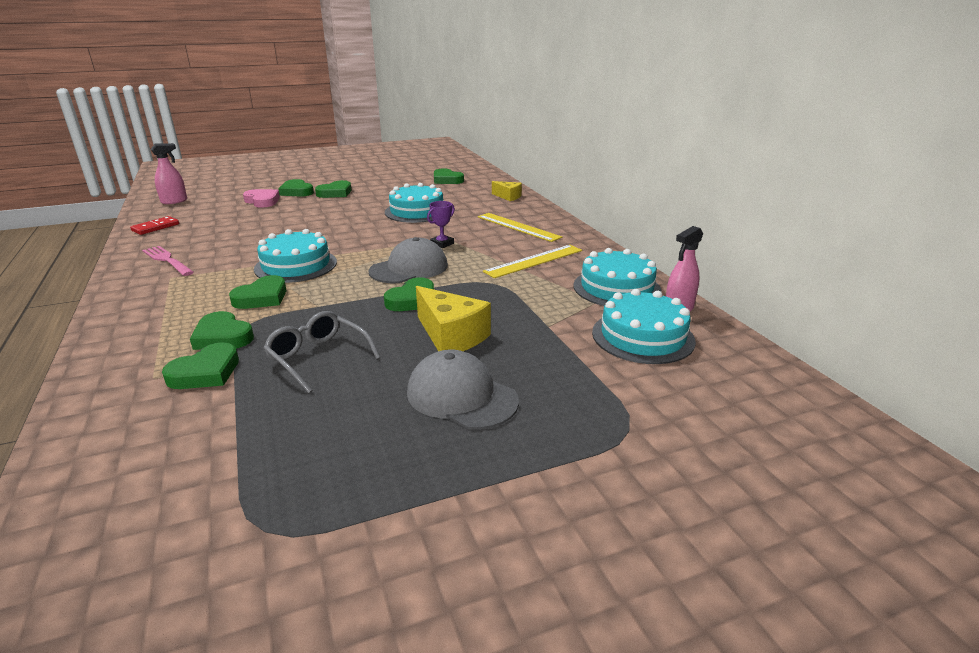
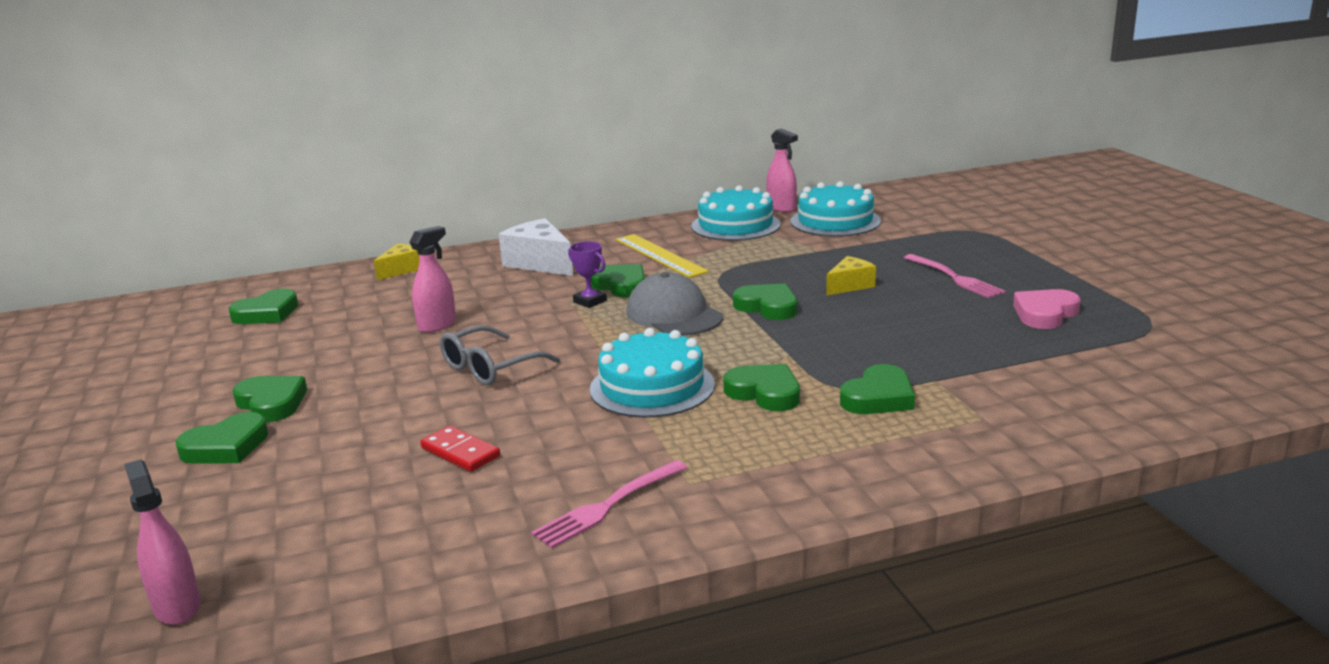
camera: 85 degrees left, 5 degrees down
(155, 227) = (396, 575): red domino -> red domino (460, 452)
(206, 372) = (960, 390): green heart -> green heart (620, 285)
(262, 201) = (273, 475): pink heart -> pink heart (1045, 314)
(318, 357) = (910, 339): grey glasses -> grey glasses (490, 368)
(417, 211) = (437, 325): turquoise cake -> pink spray bottle
(451, 336) = (850, 285): yellow cheese -> yellow cheese, size x0.60
(461, 396) = (954, 278): grey cap -> pink fork
(518, 227) = (540, 263): yellow ruler -> white cheese

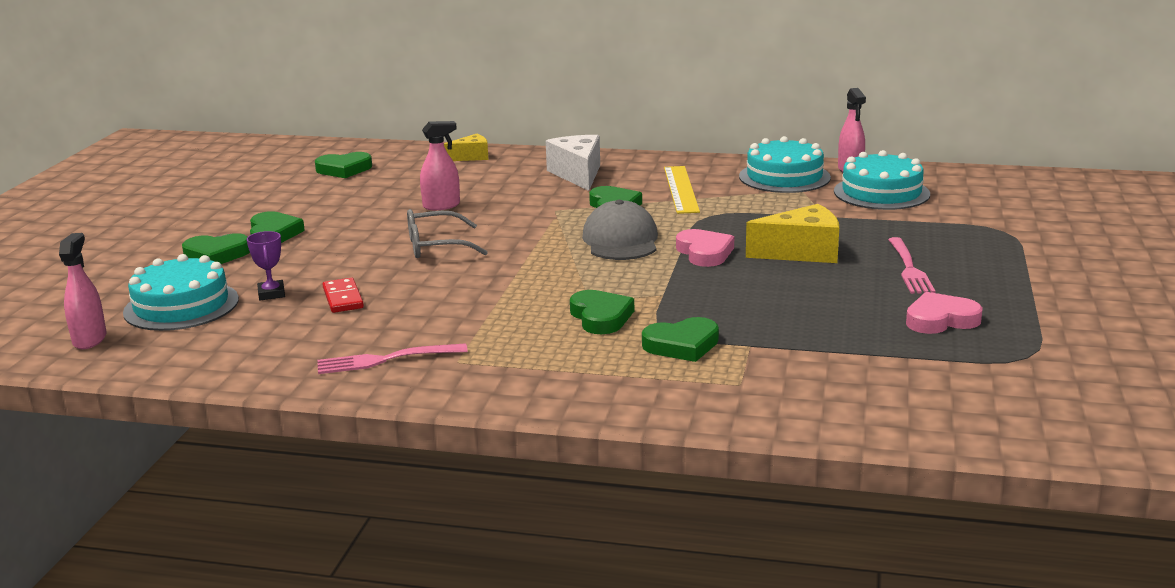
camera: 30 degrees right, 0 degrees up
(590, 301) = (572, 214): purple trophy -> purple trophy (271, 294)
(652, 387) = (526, 290): turquoise cake -> turquoise cake (181, 306)
(768, 307) = (704, 253): green heart -> pink heart
(850, 285) = (802, 252): yellow cheese -> yellow cheese, size x1.67

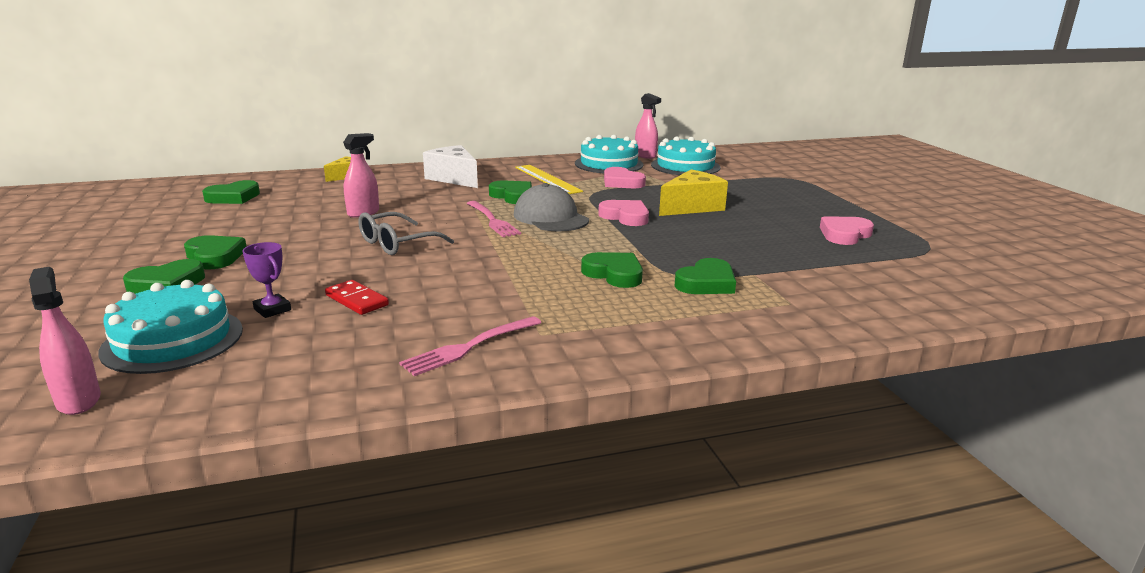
camera: 30 degrees left, 0 degrees up
(763, 206) = (621, 182): none -> pink heart
(909, 268) = (774, 207): pink fork -> pink fork (492, 220)

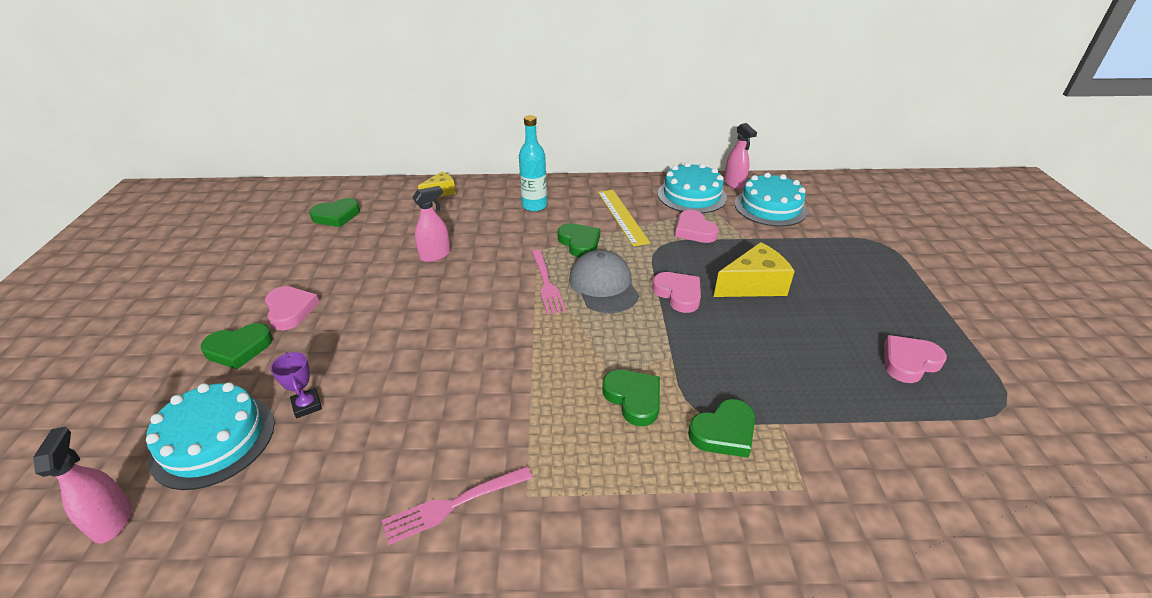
camera: 15 degrees right, 15 degrees up
(215, 256) = (290, 310): green heart -> pink heart
(356, 300) = (381, 403): red domino -> none
(397, 243) = (448, 311): grey glasses -> none
(454, 178) = (534, 206): white cheese -> turquoise bottle

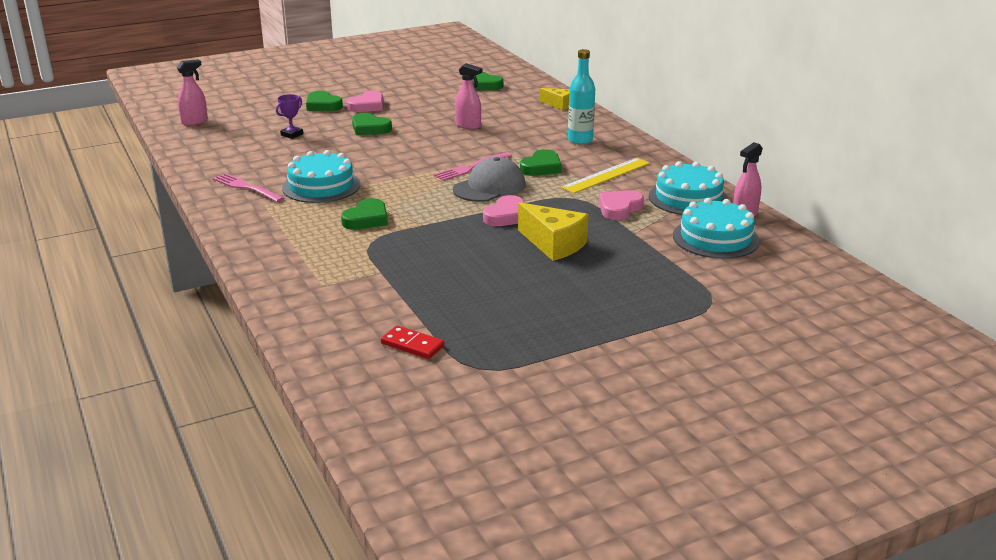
camera: 65 degrees right, 10 degrees down
(213, 440) = (253, 123): turquoise cake -> turquoise cake (321, 186)
(724, 432) = (356, 253): green heart -> green heart (370, 128)
(909, 362) = (502, 321): pink heart -> none
(961, 442) = (412, 345): none -> red domino

